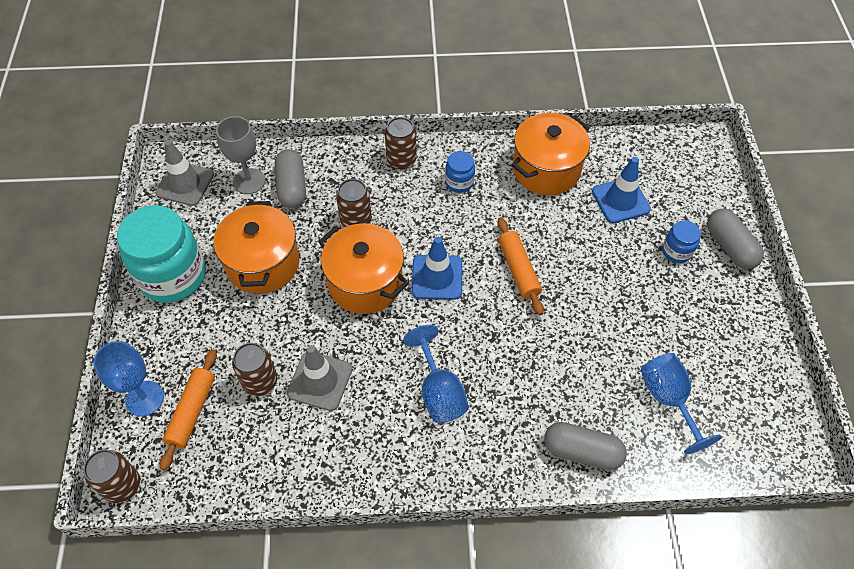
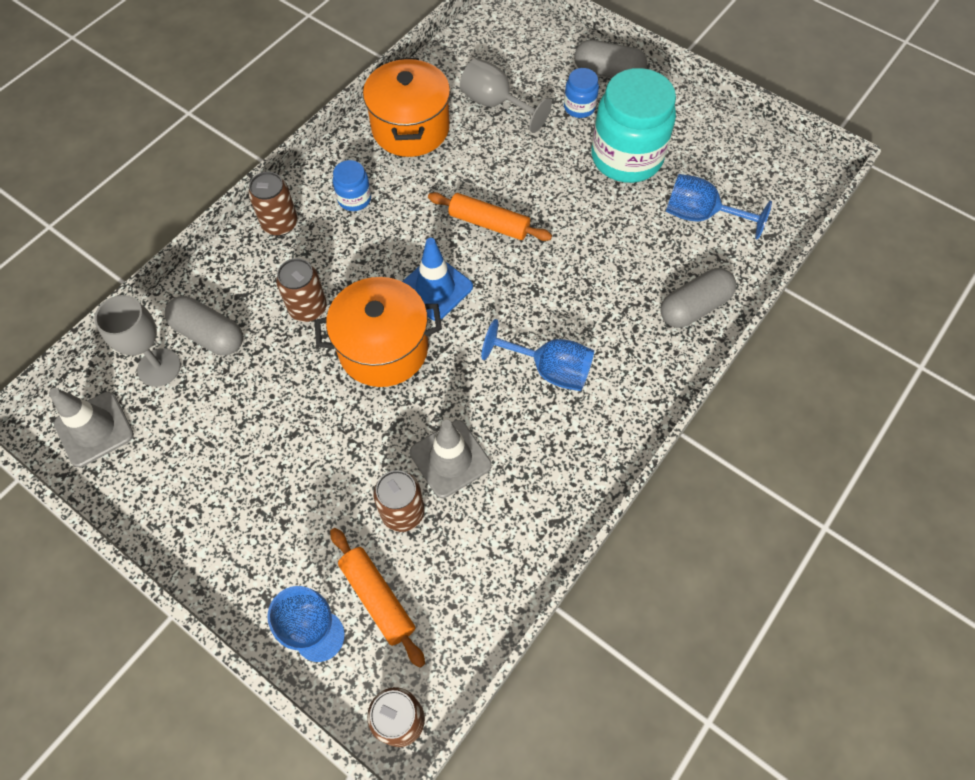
camera: 50 degrees left, 5 degrees up
(173, 276) = (199, 515): turquoise jar -> turquoise jar (626, 157)
(263, 263) = (272, 421): orange pot -> none
(620, 200) = (495, 104): blue traffic cone -> grey goblet

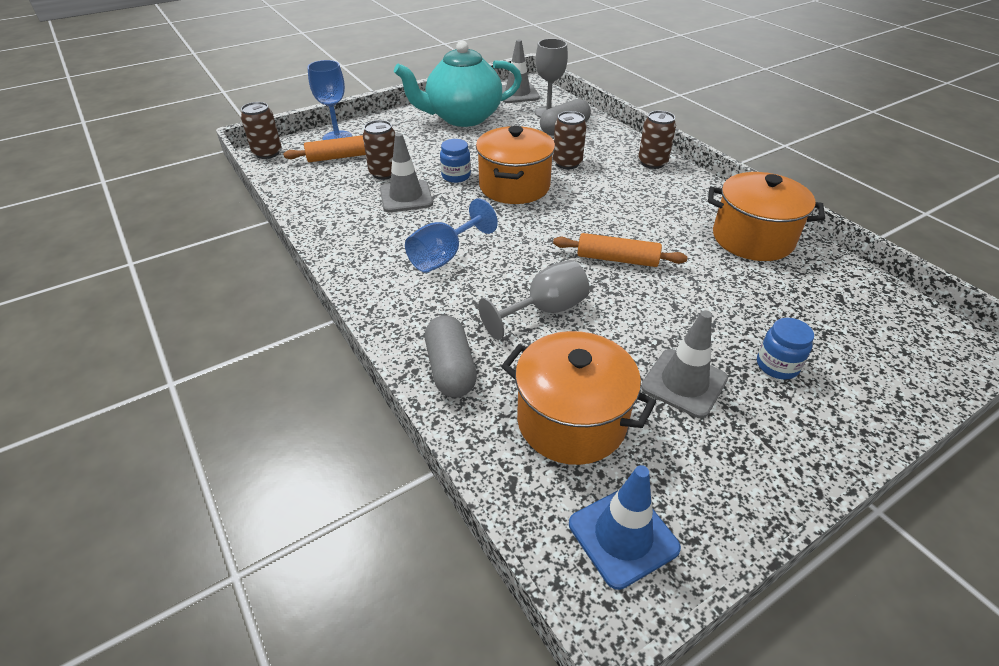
camera: 110 degrees right, 20 degrees down
(202, 479) = (462, 118): none -> turquoise teapot
(354, 199) = (669, 196): blue jar -> blue jar (456, 176)
(435, 288) = (558, 218): blue traffic cone -> blue traffic cone (623, 536)
(489, 223) = (617, 259): orange rolling pin -> orange rolling pin turned 60 degrees clockwise
(495, 104) = (785, 299): grey goblet -> grey goblet (545, 310)
(608, 72) = (846, 413): grey capsule -> none
(626, 157) = (684, 383): turquoise jar -> grey traffic cone
(700, 215) = (571, 421): blue goblet -> orange pot

